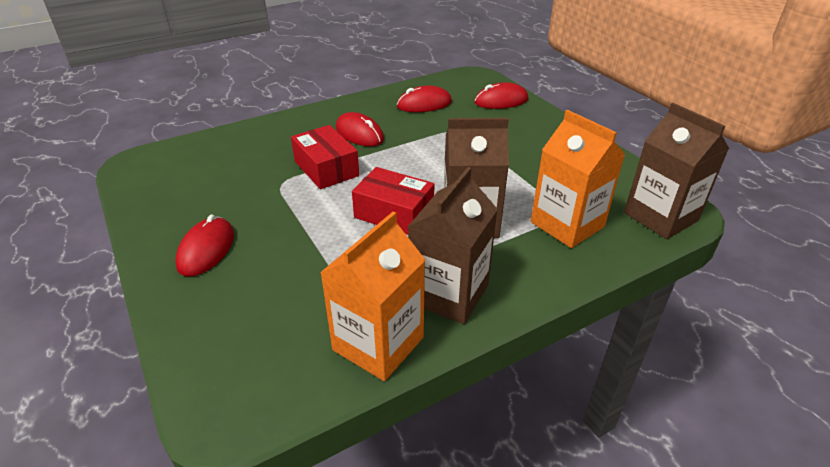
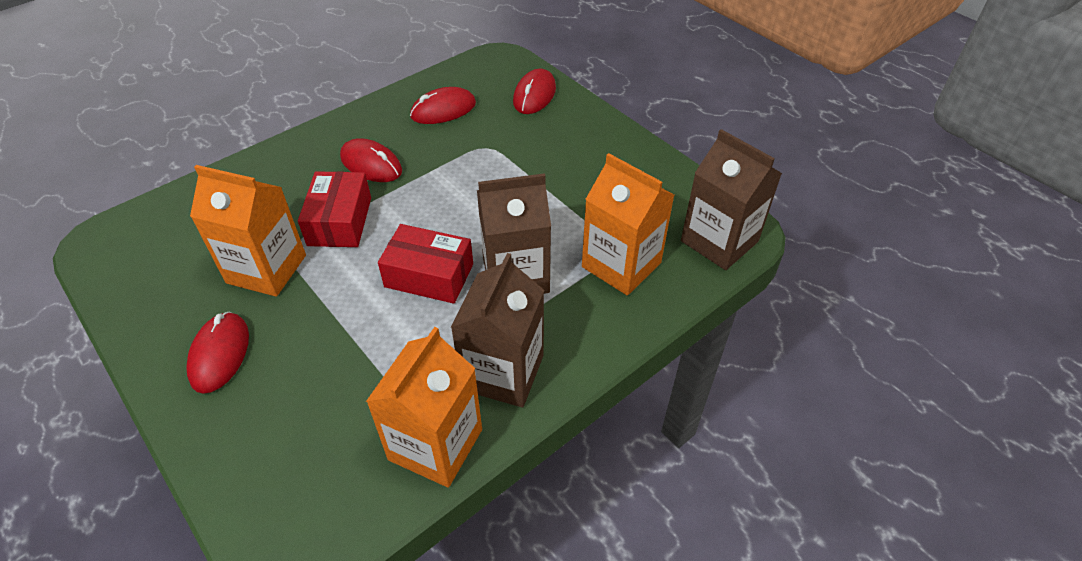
camera: 10 degrees left, 10 degrees up
(259, 194) = (266, 269): none -> orange carton
(326, 168) = (340, 221): red box -> red box turned 45 degrees clockwise
(501, 101) = (534, 95): red mouse -> red mouse turned 45 degrees counterclockwise

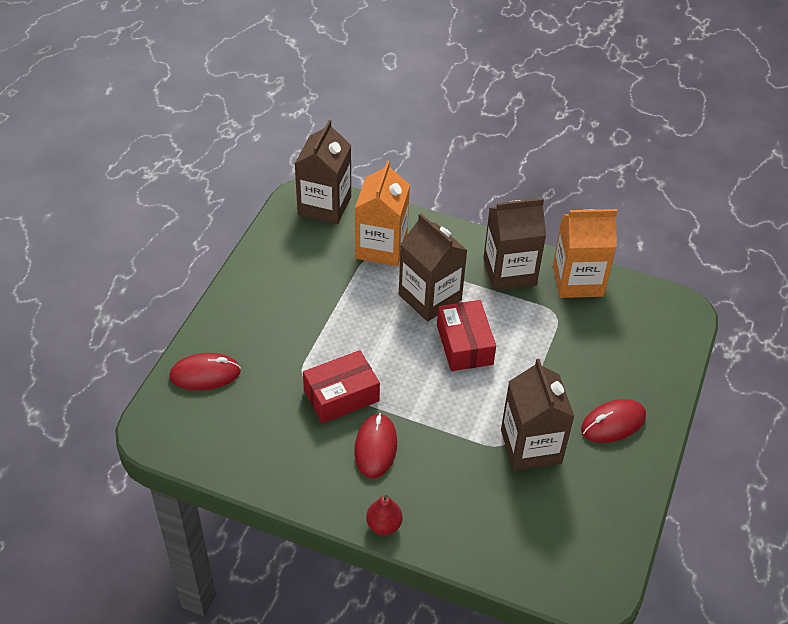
camera: 120 degrees left, 0 degrees up
(266, 269) = (531, 446): orange carton -> brown carton
(297, 143) = (384, 525): none -> red pear
(340, 221) = (453, 429): red box -> red box (341, 395)
(443, 110) = (267, 434): red mouse -> none

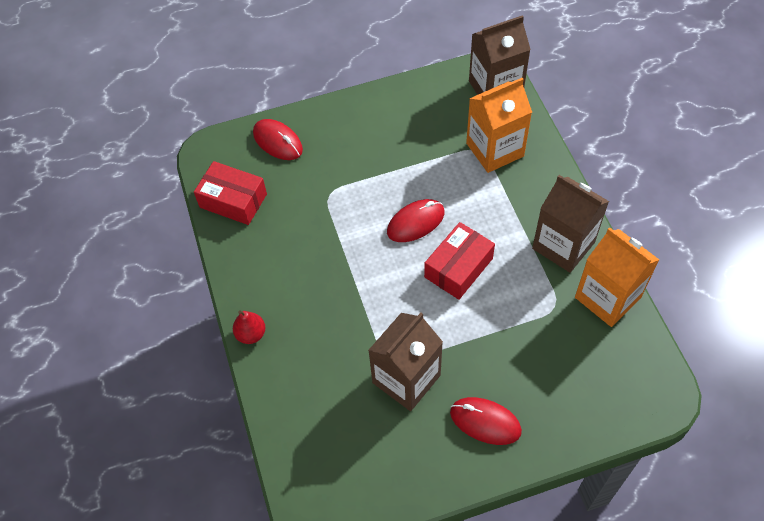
camera: 55 degrees right, 10 degrees up
(341, 395) = (335, 228): red box -> red box (233, 200)
(375, 447) = (311, 281): red mouse -> red mouse (415, 222)
(430, 297) = (480, 214): brown carton -> none

